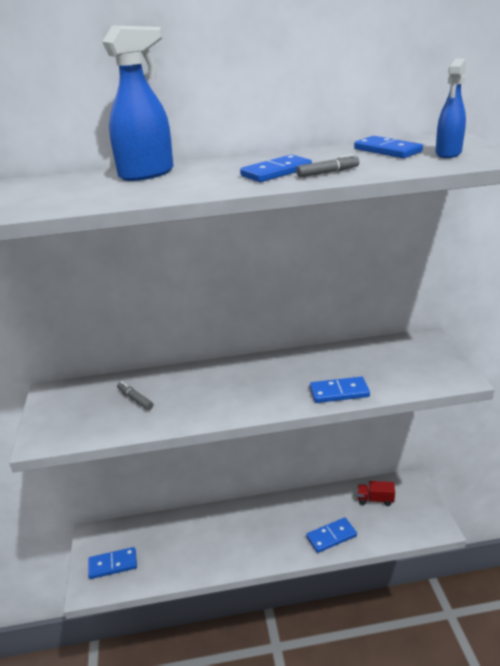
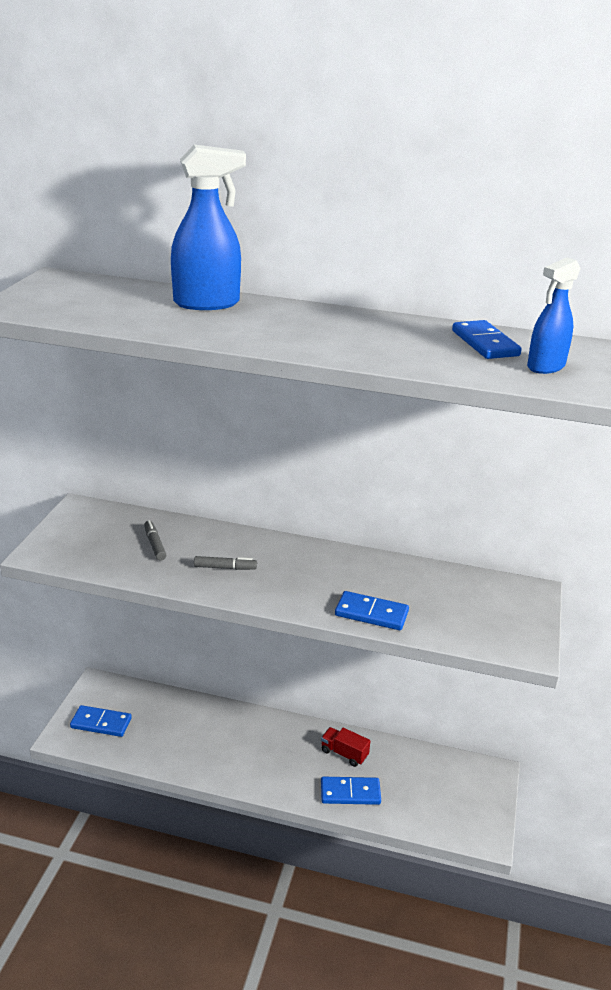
camera: 20 degrees right, 0 degrees up
(276, 172) = (331, 338): blue domino -> none
(327, 172) = (381, 354): grey marker -> grey marker (225, 568)
(375, 499) = (430, 774): red truck -> red truck (344, 753)

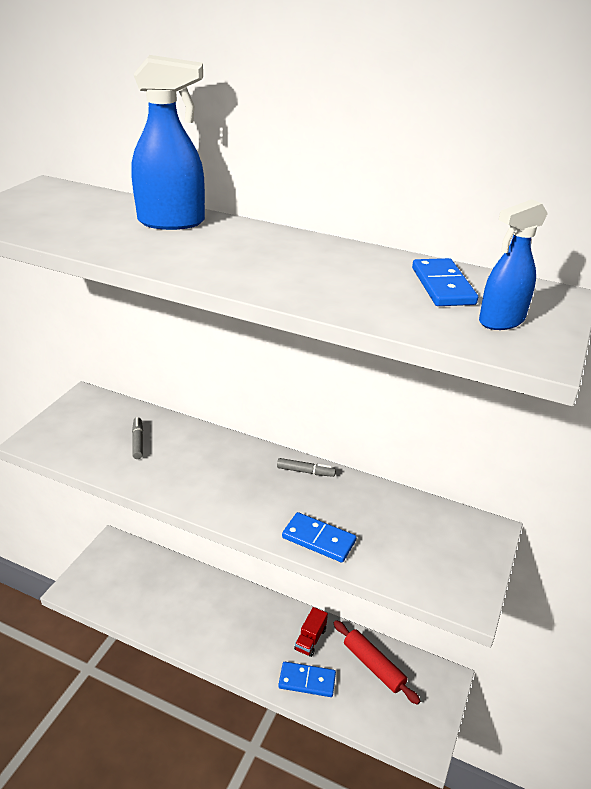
camera: 10 degrees right, 5 degrees up
(101, 723) = (105, 580): blue domino -> none
(225, 568) = (194, 473): grey marker -> grey marker (305, 471)
(344, 753) = (310, 639): red truck -> red truck turned 105 degrees counterclockwise
(416, 770) = (374, 665): none -> red rolling pin

